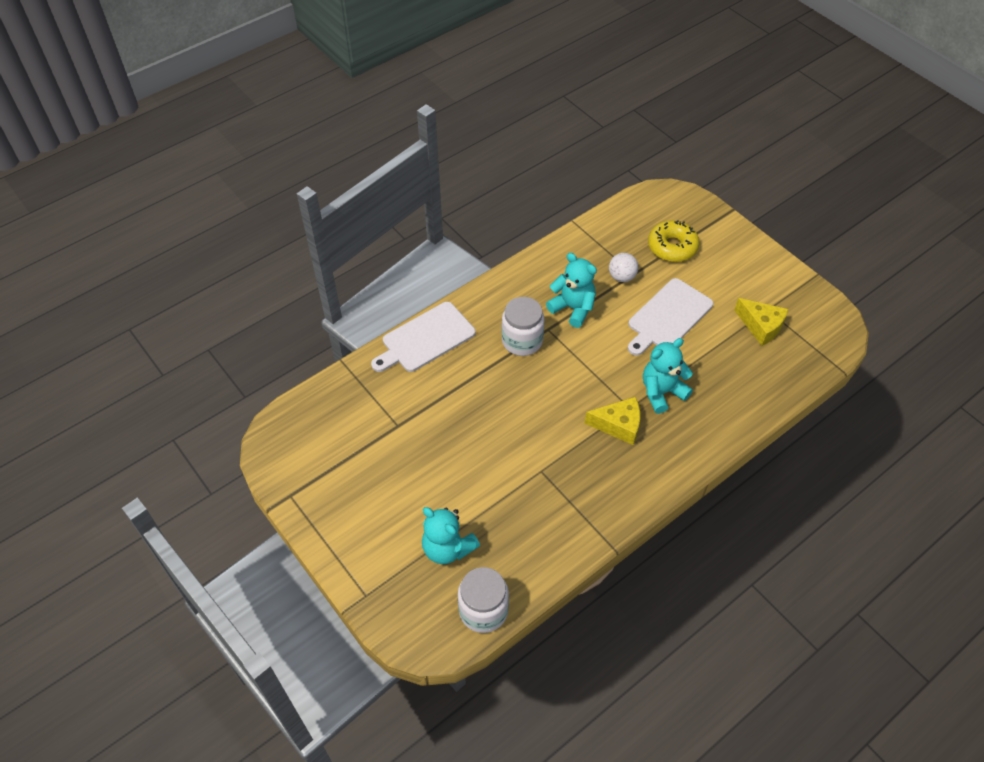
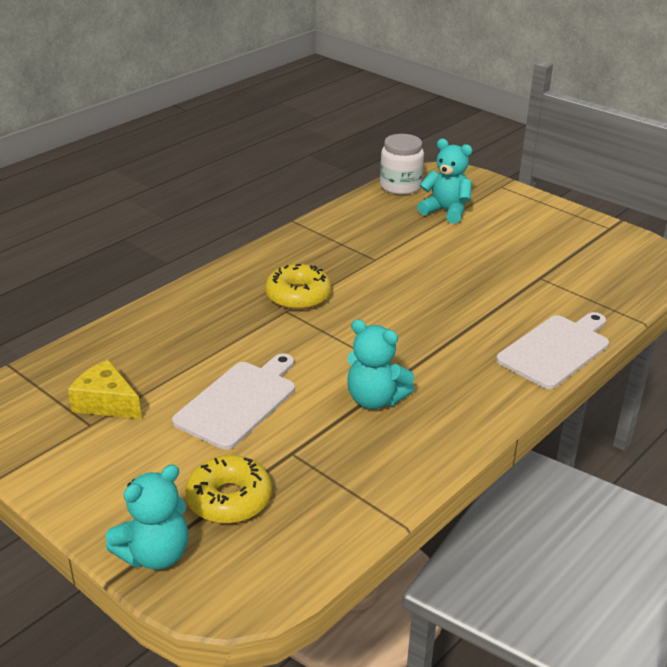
camera: 170 degrees right, 20 degrees down
(522, 340) = (433, 358): white jar -> none
(618, 425) = (298, 296): yellow cheese -> yellow donut
(621, 277) = (309, 446): white ball -> none
(662, 392) = (248, 326): turquoise teddy bear -> turquoise teddy bear (155, 554)

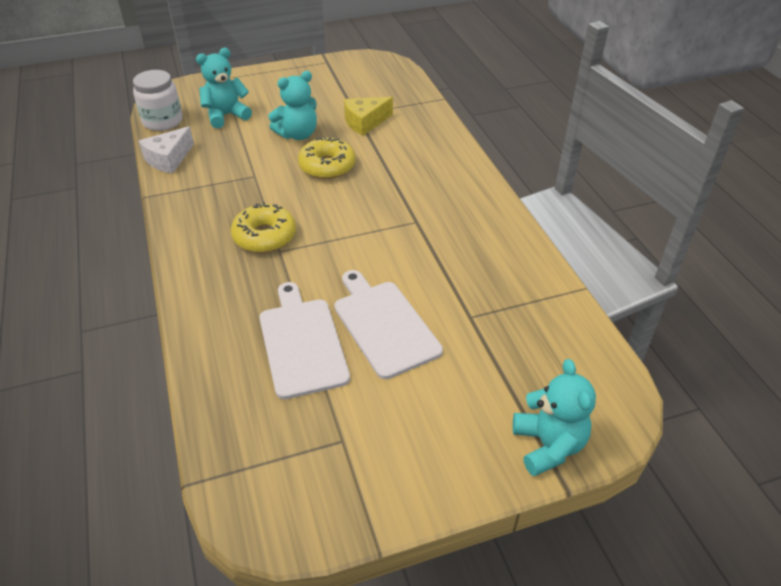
camera: 60 degrees left, 10 degrees up
(106, 403) = (318, 418): yellow cheese -> yellow cheese (365, 122)
(229, 499) = (505, 374): yellow donut -> yellow donut (327, 166)
(352, 210) = (168, 159): none -> white cheese
(375, 399) = (436, 247): turquoise teddy bear -> turquoise teddy bear (298, 134)
(556, 350) = (444, 143): white cutting board -> white cutting board (302, 343)

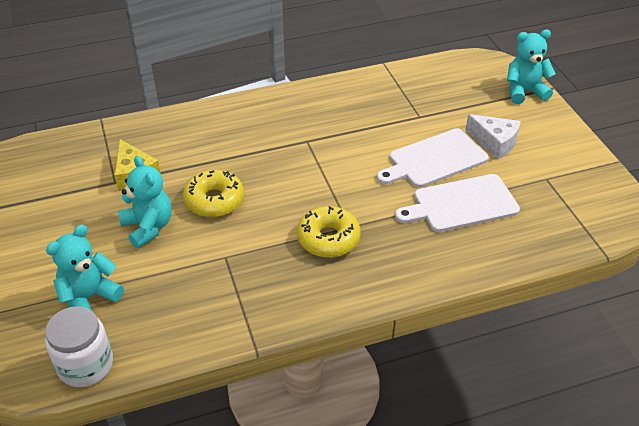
camera: 90 degrees left, 0 degrees up
(168, 159) = (180, 341): white cheese -> white cheese (494, 143)
(226, 116) = (89, 297): turquoise teddy bear -> turquoise teddy bear turned 75 degrees clockwise

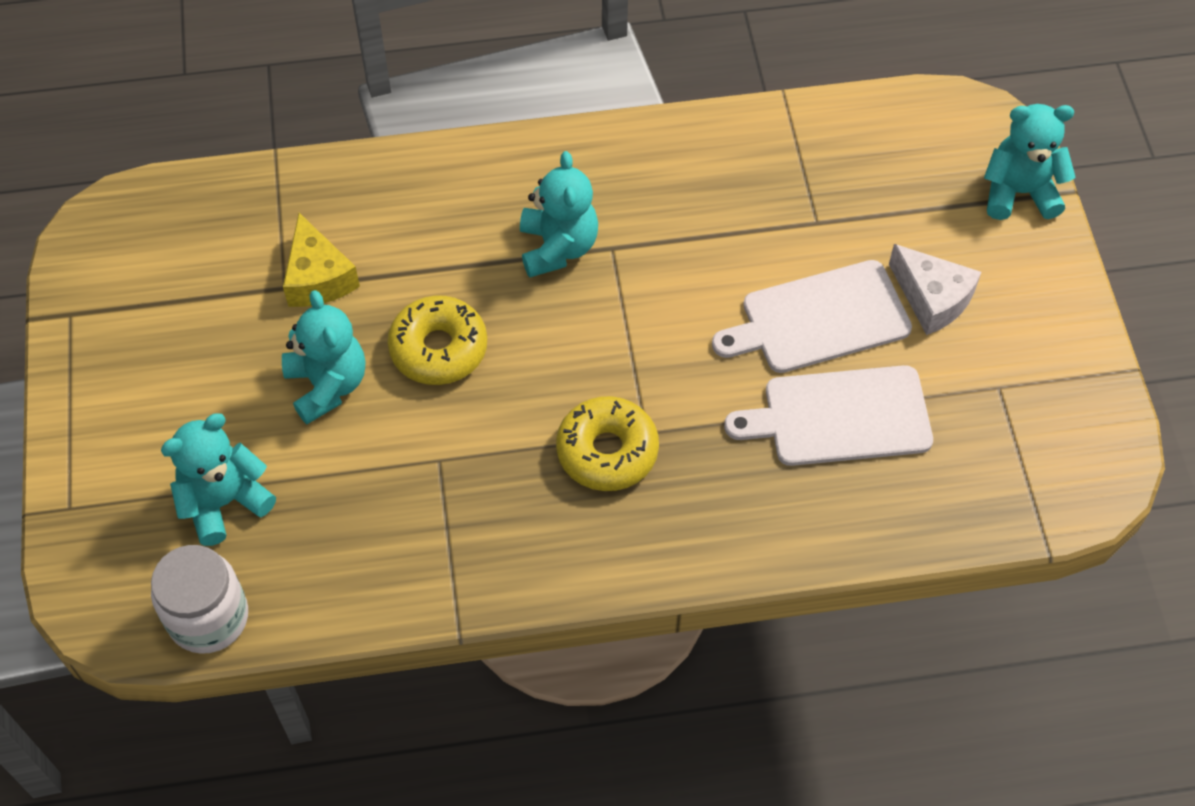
camera: 10 degrees right, 15 degrees up
(275, 144) = (558, 247): none -> turquoise teddy bear

